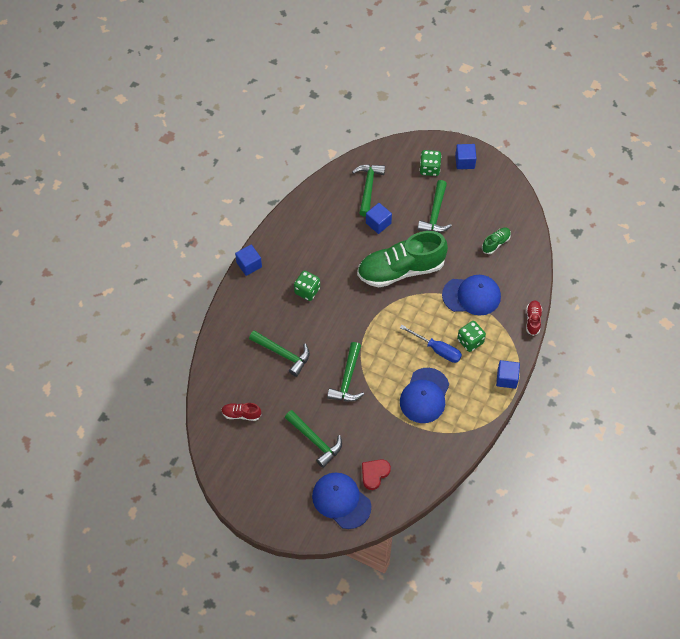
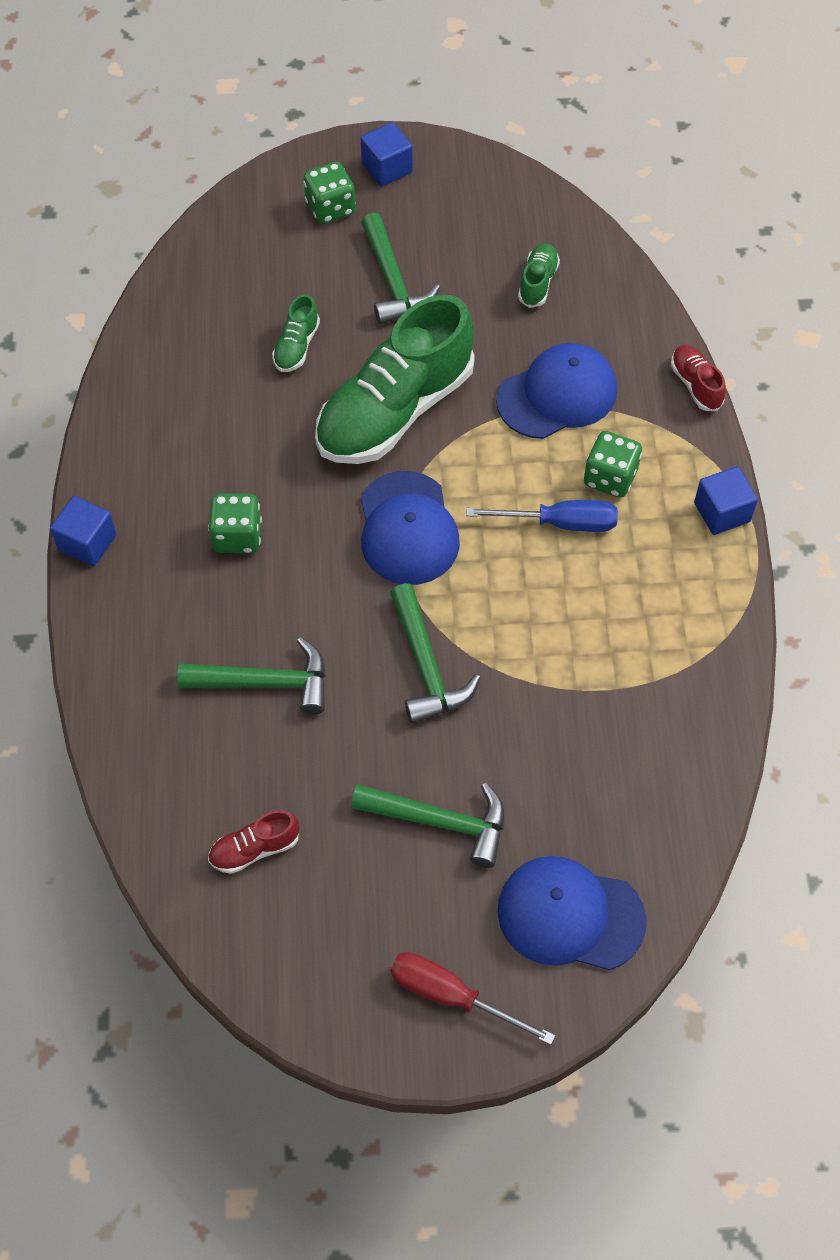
camera: 30 degrees left, 0 degrees up
(279, 505) = (451, 996): none -> red screwdriver
(368, 187) = (236, 291): green hammer -> none
(374, 474) = (599, 824): red heart -> none
(378, 223) = (296, 346): blue cube -> green shoe
(424, 396) = (594, 621): blue cap -> blue cap (407, 529)

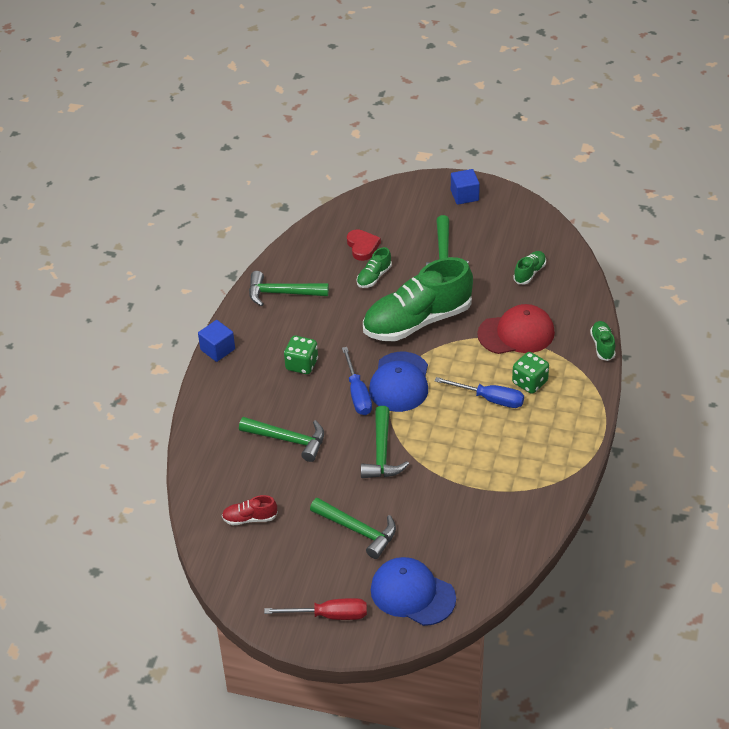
camera: 20 degrees right, 15 degrees down
(158, 411) = (282, 293): none -> green hammer
(258, 296) = (362, 246): none -> red heart
(330, 208) = (422, 210): green dice -> none
(347, 567) = (357, 393): none -> blue screwdriver
(451, 996) = (329, 615): red screwdriver -> red screwdriver turned 135 degrees clockwise
(557, 395) = (516, 333): blue cap -> red cap
(695, 385) = (602, 346): red shoe -> green shoe
(722, 512) = (589, 415): blue cube -> none

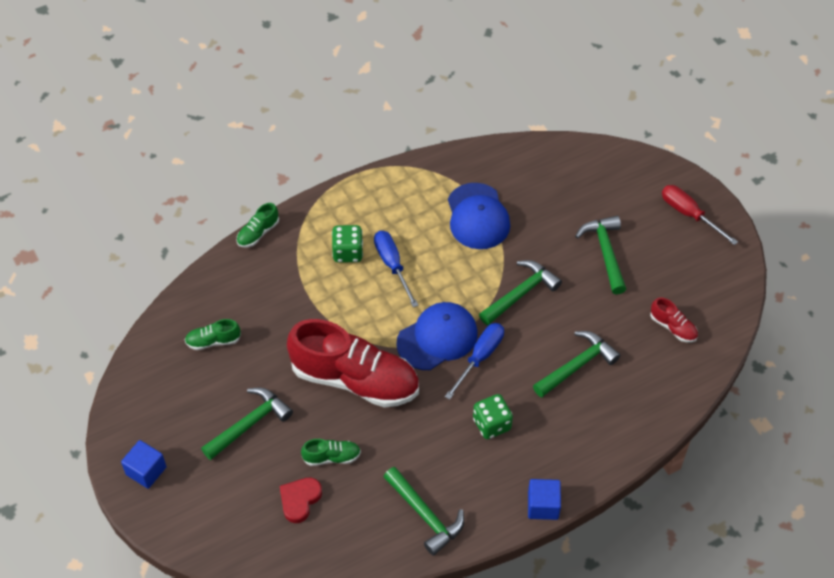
camera: 135 degrees left, 10 degrees up
(288, 440) = (577, 365): green hammer -> green hammer turned 75 degrees clockwise
(412, 594) = (618, 182): blue cap -> blue cap (477, 216)
(417, 321) = (355, 379): green shoe -> red shoe
(516, 333) = (300, 299): red cap -> none

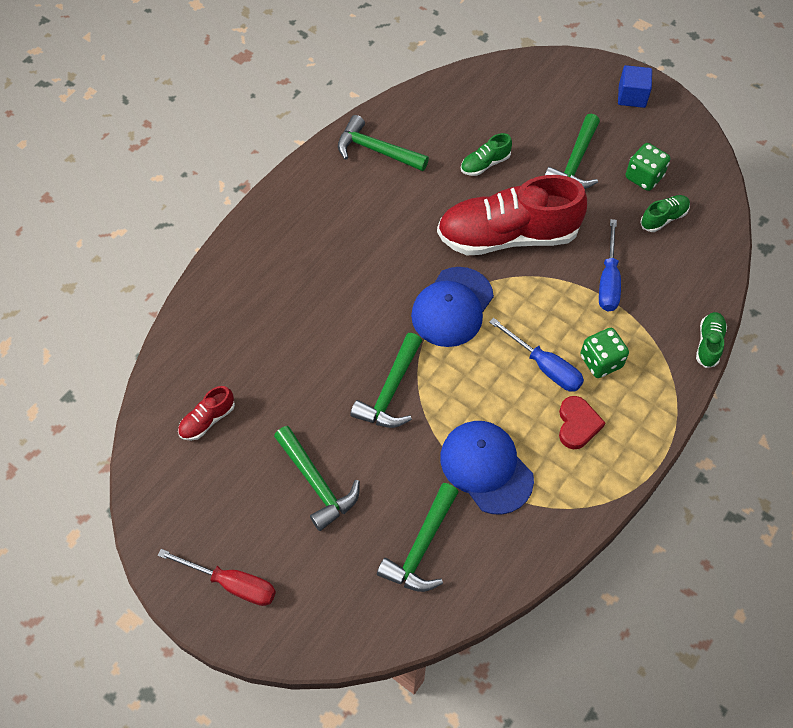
camera: 155 degrees right, 5 degrees up
(300, 500) = (489, 122): red heart -> red heart (577, 424)
(480, 357) = (399, 304): blue screwdriver -> blue screwdriver (608, 280)
(491, 424) = (355, 246): green dice -> green dice (644, 177)
(543, 506) = (276, 195): blue cube -> none
(577, 365) = (296, 335): green hammer -> green hammer (421, 547)
(673, 327) = (207, 420): red shoe -> red shoe turned 60 degrees counterclockwise

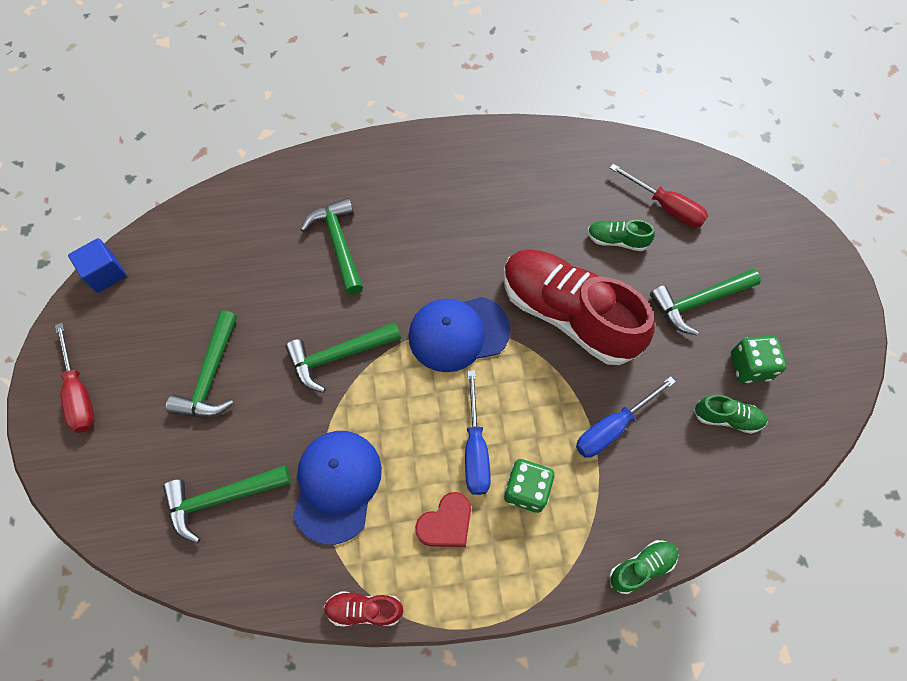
camera: 45 degrees right, 5 degrees up
(207, 420) = (198, 261): red shoe -> red shoe (364, 609)
(376, 150) = (541, 161): green hammer -> green hammer (339, 244)
(491, 117) = (665, 207): none -> red screwdriver
(632, 96) = (819, 287): blue cube -> blue cube (106, 273)

